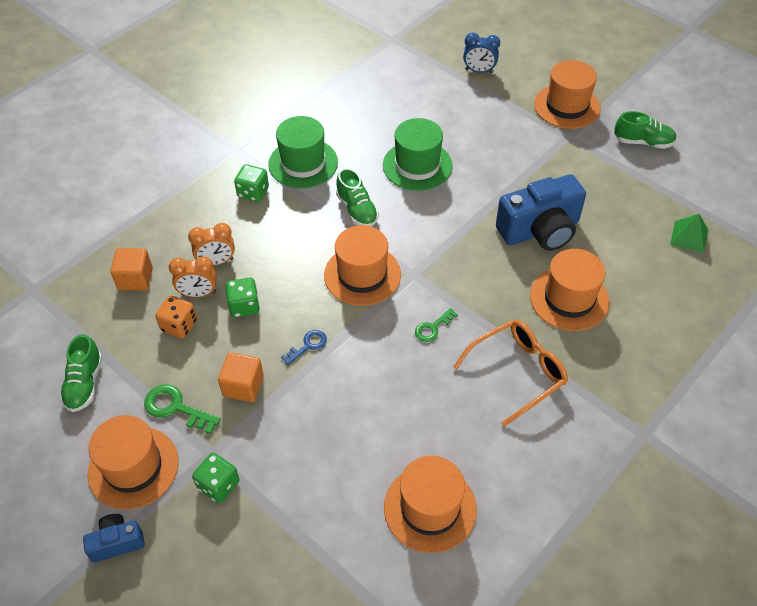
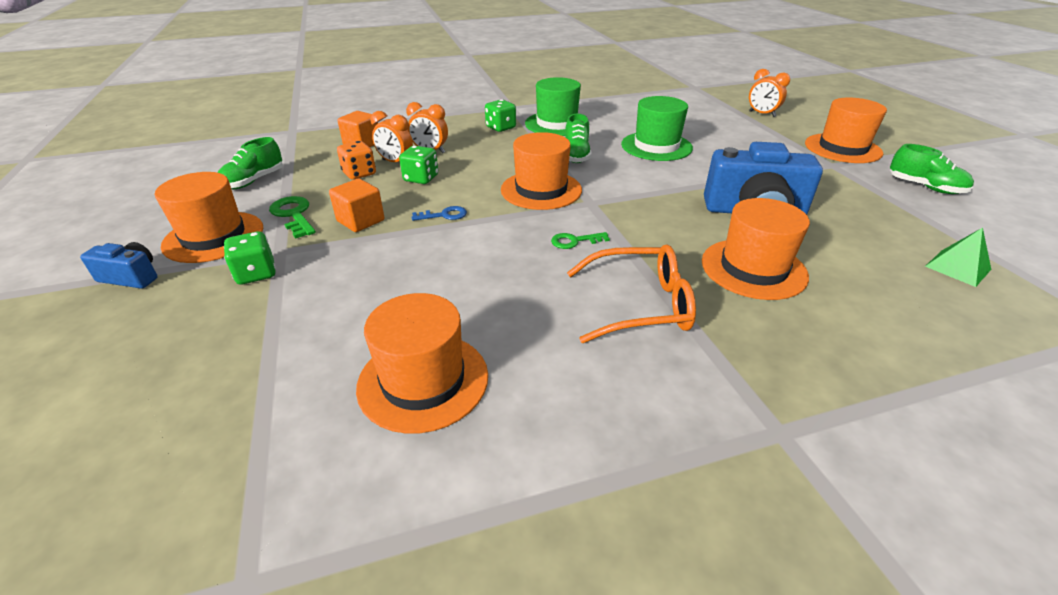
camera: 30 degrees right, 15 degrees down
(479, 71) = (762, 114): blue clock -> orange clock

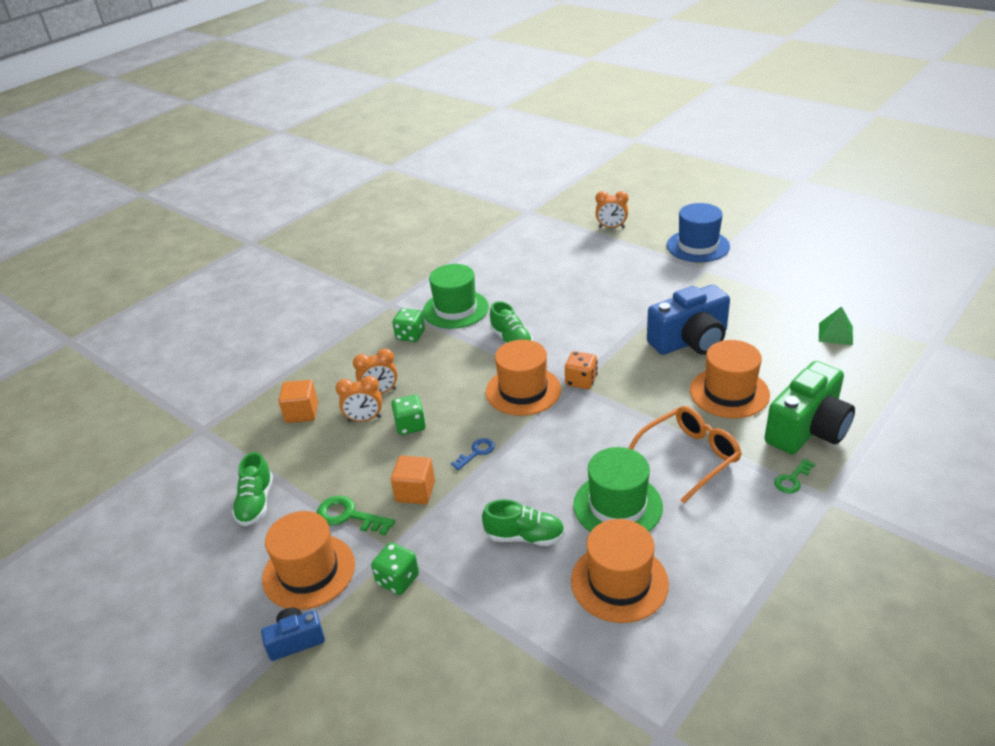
camera: 30 degrees left, 0 degrees up
(359, 173) = (347, 447): orange dice -> orange dice (581, 381)
(574, 241) = (598, 427): green key -> green key (792, 479)
(656, 146) = (564, 302): green hat -> green hat (617, 506)
(824, 343) = (807, 429): none -> green camera
(842, 148) = (698, 246): orange hat -> blue hat
(925, 187) = (775, 266): green shoe -> green shoe (525, 536)

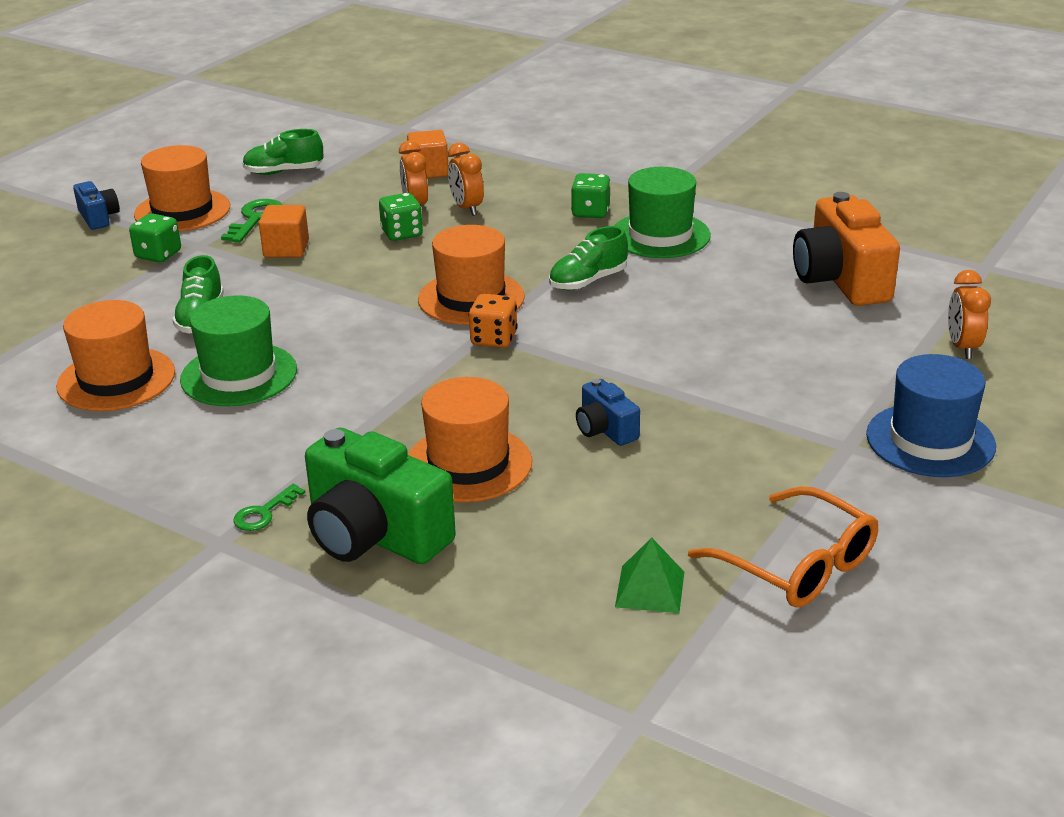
camera: 80 degrees right, 5 degrees down
(476, 452) = (349, 277): blue key -> none
(532, 253) = (841, 280): none -> orange camera
(689, 457) = (322, 427): orange glasses -> orange glasses (797, 565)
(690, 341) = (605, 429): blue camera -> blue camera, size x0.50
(792, 479) = (264, 513): green key -> green key turned 90 degrees counterclockwise

